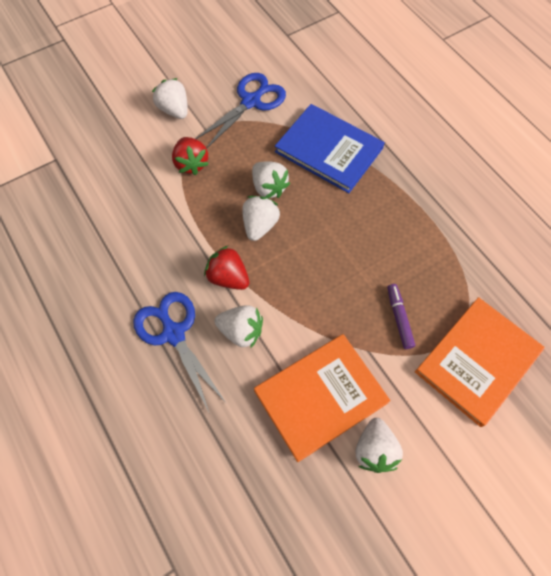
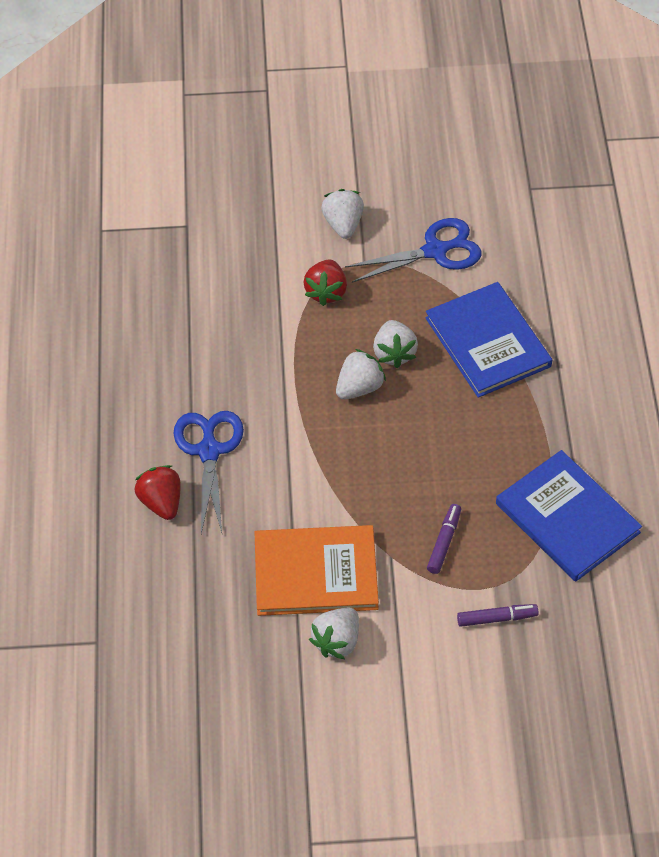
camera: 30 degrees right, 10 degrees down
(228, 277) = (294, 424): red strawberry -> red strawberry (161, 502)
(241, 331) = (276, 479): white strawberry -> none
(470, 254) = (567, 518): none -> blue book
(477, 361) = (496, 618): orange book -> purple marker

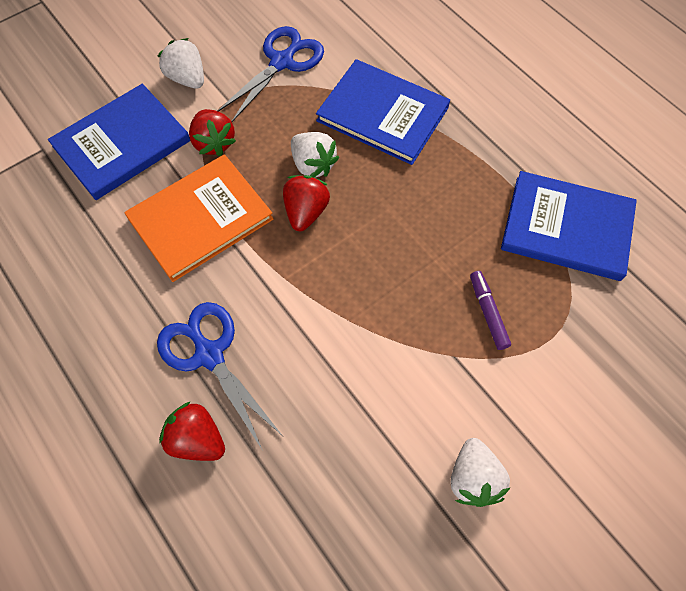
camera: 35 degrees left, 10 degrees up
(252, 254) = (122, 144): none -> blue book
(316, 573) = (400, 417): orange book -> orange book (200, 219)
(359, 387) = (306, 212): white strawberry -> red strawberry
(496, 618) = (588, 357): purple marker -> none

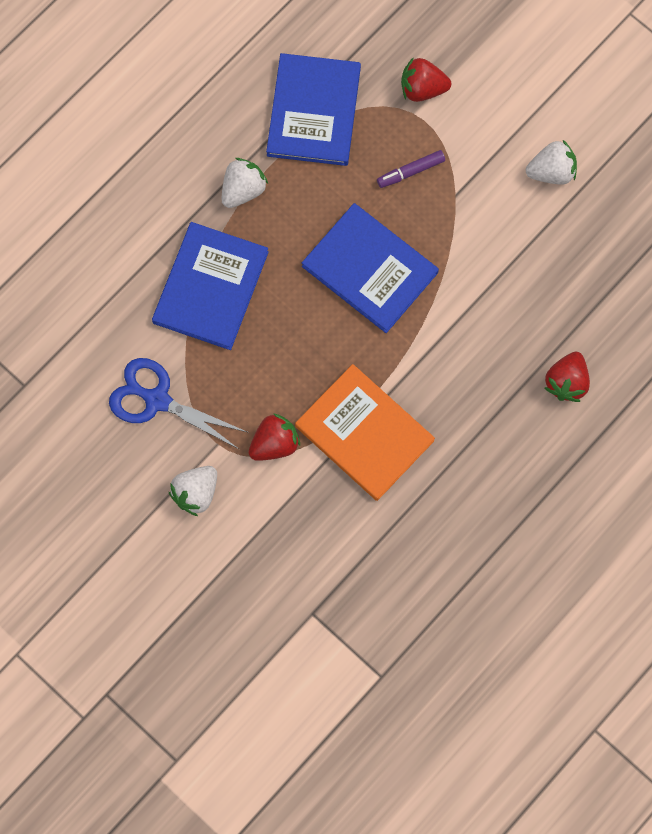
camera: 100 degrees left, 10 degrees up
(122, 144) = (292, 534): blue book -> blue book (370, 269)
(209, 354) = (494, 391): blue scissors -> none
(306, 212) = (339, 339): red strawberry -> red strawberry (422, 89)
(313, 165) = (284, 343): white strawberry -> white strawberry (243, 190)

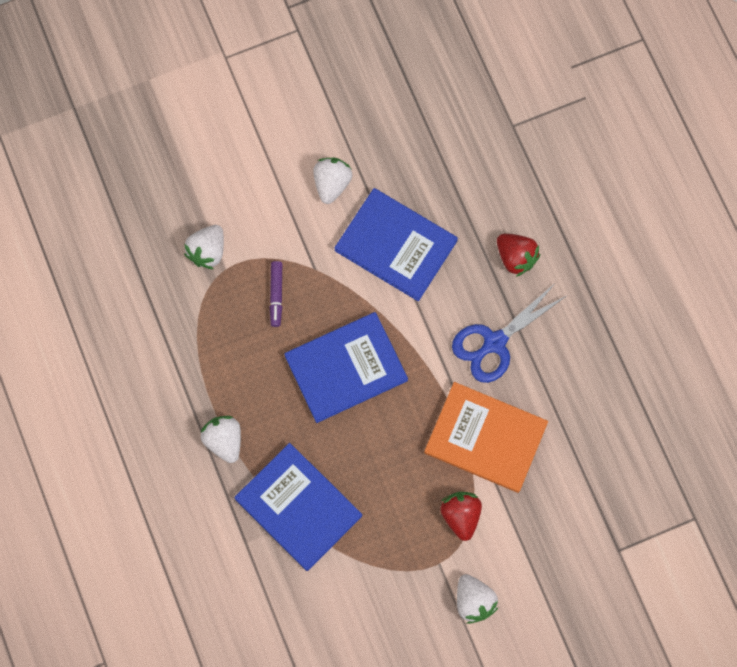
camera: 65 degrees left, 0 degrees up
(157, 400) = (377, 597): blue scissors -> blue scissors (494, 342)
(314, 111) = (183, 349): blue book -> blue book (396, 245)
(364, 433) = (485, 438): orange book -> orange book turned 45 degrees clockwise
(422, 89) = (207, 251): red strawberry -> white strawberry

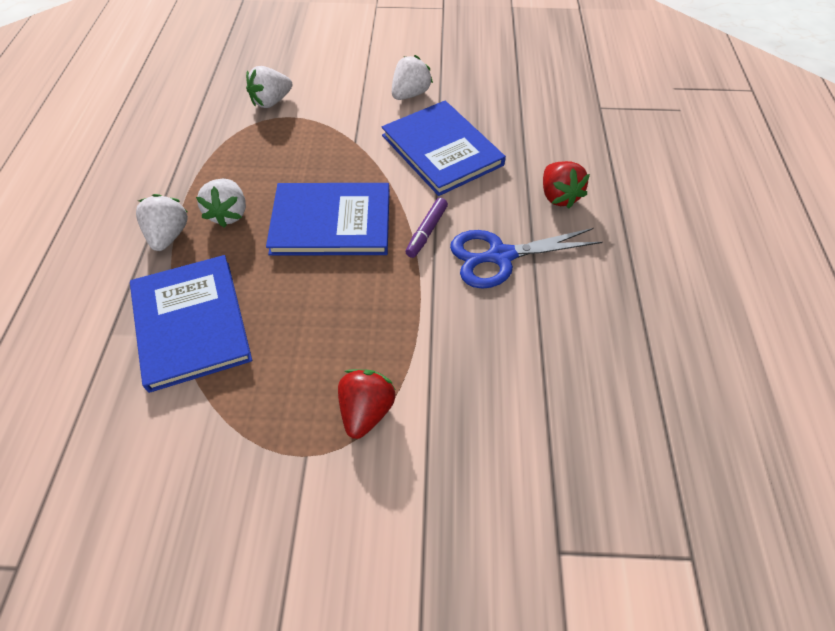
camera: 25 degrees right, 20 degrees down
(276, 295) = (307, 147): purple marker -> purple marker (427, 231)
(474, 601) = (321, 526): white strawberry -> white strawberry (228, 214)
(485, 438) = (442, 340): orange book -> none

